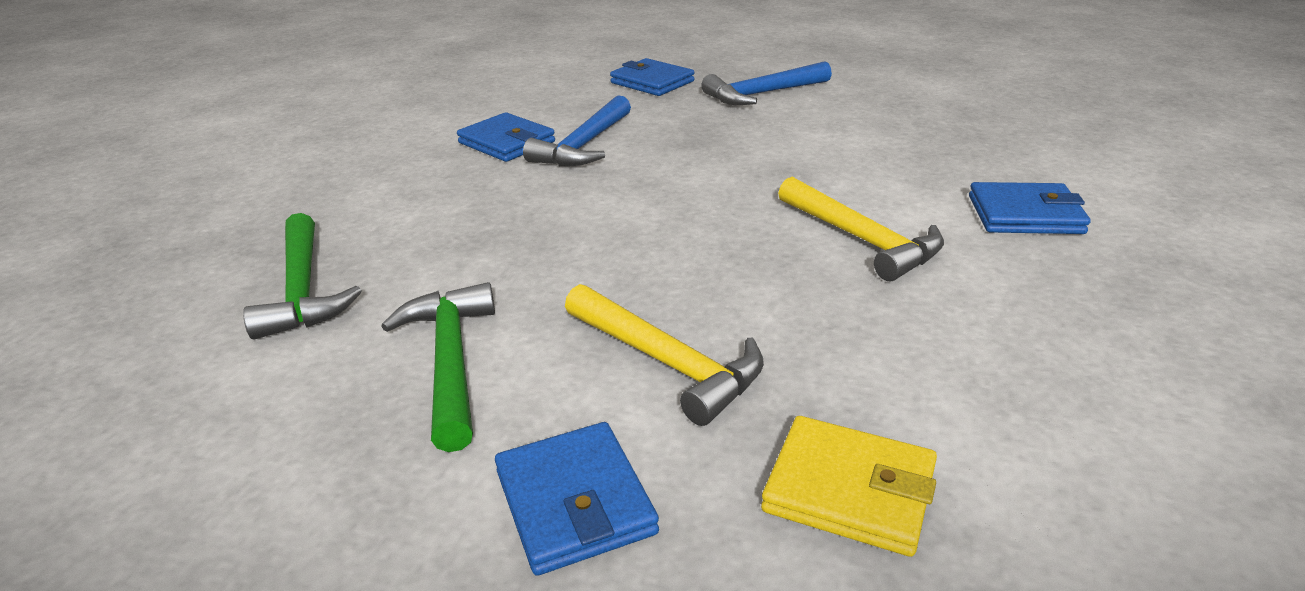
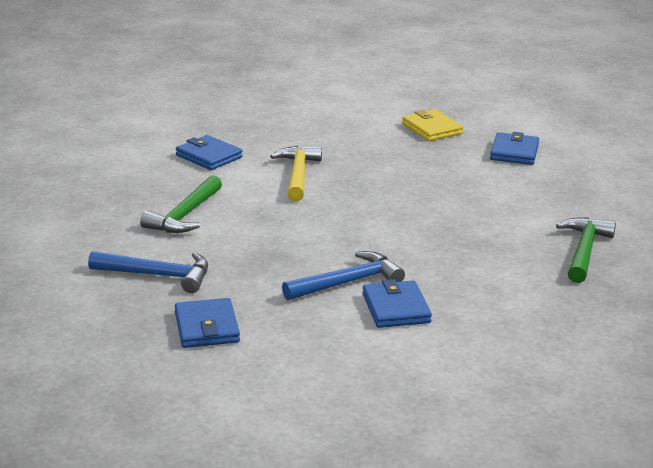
camera: 145 degrees left, 5 degrees down
(450, 362) = (529, 198): green hammer -> green hammer (185, 215)
(667, 363) = (445, 169): yellow hammer -> none

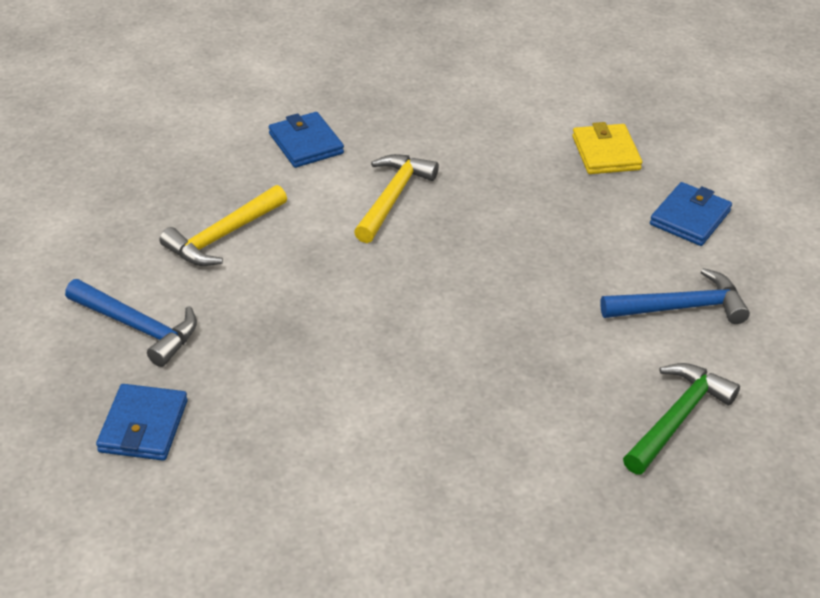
camera: 20 degrees right, 15 degrees up
(185, 215) = (223, 236): green hammer -> yellow hammer
(348, 282) = (346, 396): blue hammer -> blue hammer (680, 307)
(396, 308) = (378, 455): blue wallet -> none

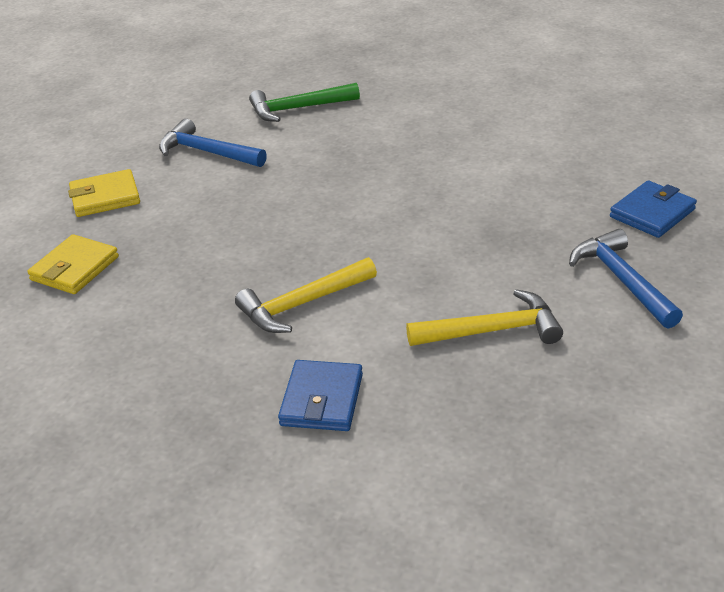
camera: 140 degrees left, 5 degrees down
(690, 218) = (105, 197): blue wallet -> yellow wallet

